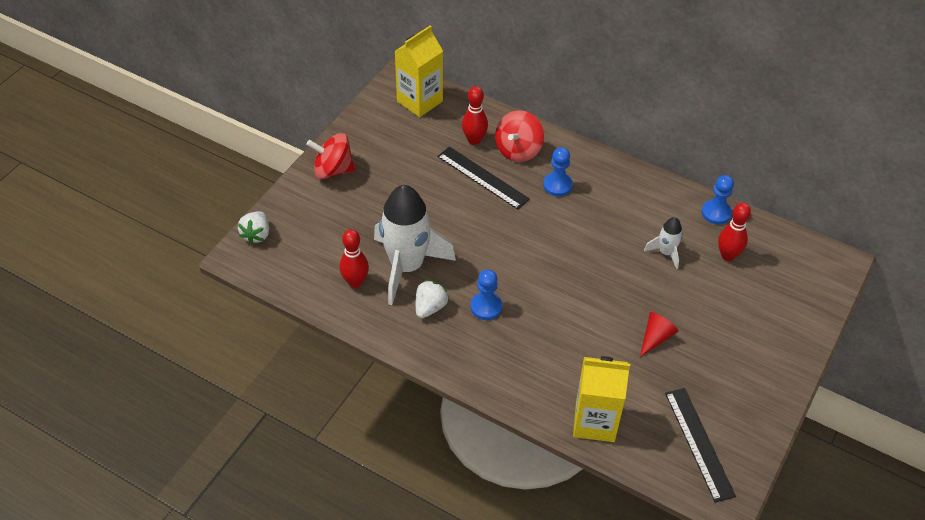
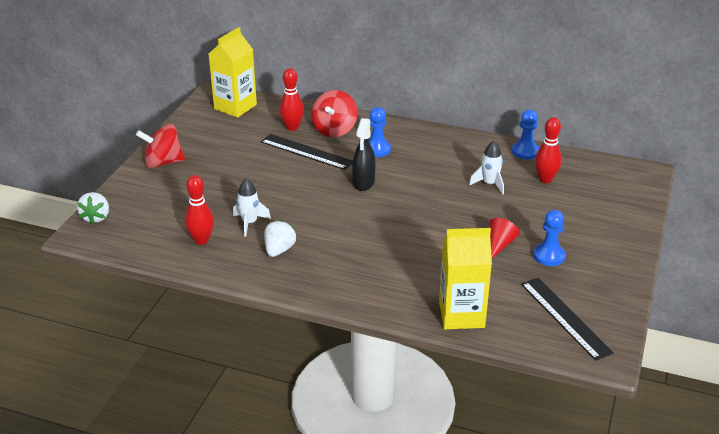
camera: 10 degrees left, 15 degrees down
(407, 267) = (249, 223): white rocket -> white rocket, size x0.46
(486, 307) = (333, 243): blue pawn -> blue pawn (549, 256)
(533, 230) = (363, 183): none -> black spray bottle

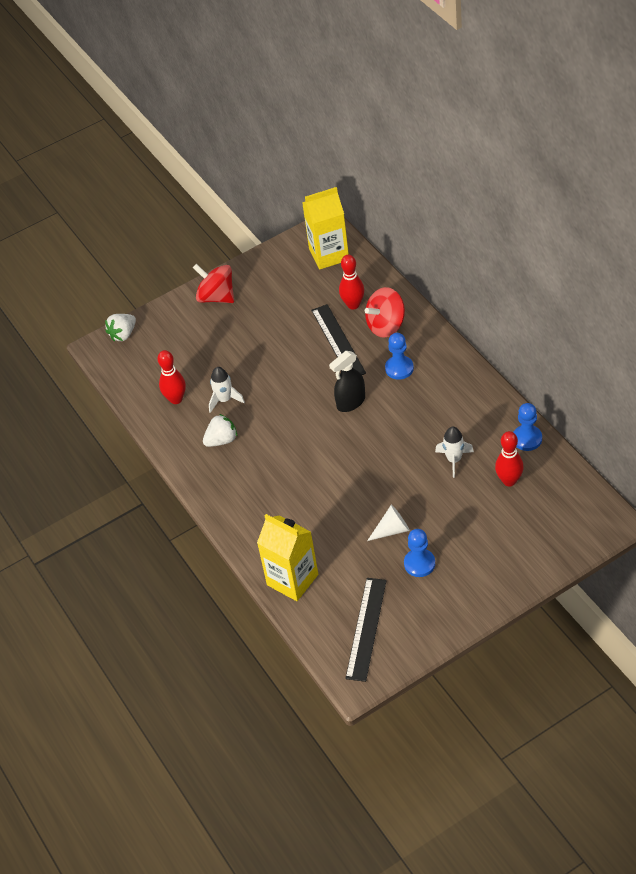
camera: 45 degrees right, 15 degrees up
(499, 245) = (392, 530): red cone -> white cone

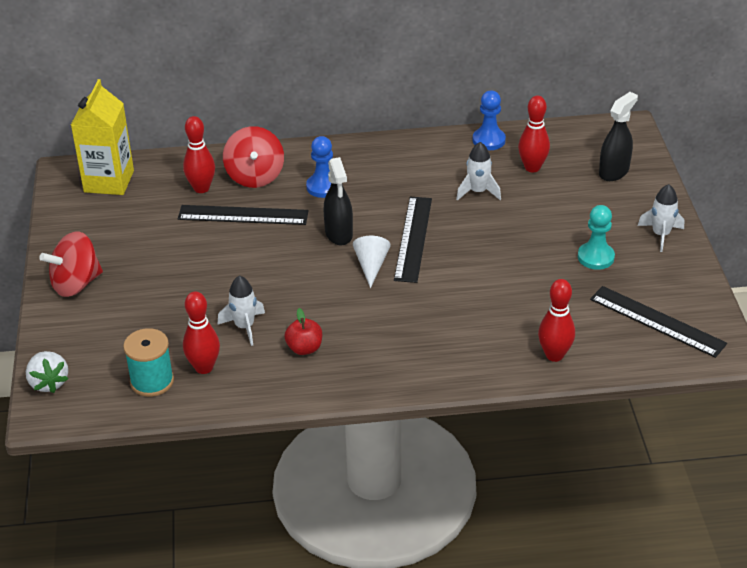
camera: 70 degrees left, 10 degrees down
(150, 381) = (152, 381): none -> turquoise spool
(221, 440) = (304, 348): white strawberry -> red apple
(292, 579) = (554, 355): yellow carton -> red bowling pin
(372, 446) = (413, 238): none -> black ruler
(392, 530) = (538, 261): white cone -> white cone (371, 266)
(419, 563) = (595, 257): blue pawn -> turquoise pawn
(475, 596) = (660, 235): none -> white rocket
(540, 535) = (614, 172): none -> black spray bottle

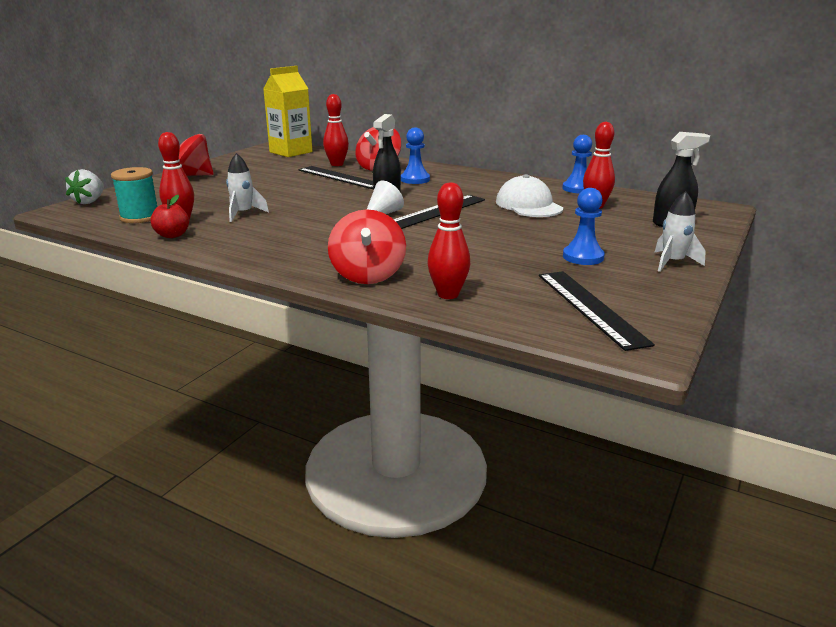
camera: 35 degrees right, 15 degrees down
(304, 348) = (259, 232): red apple -> red apple (172, 235)
(471, 361) = (368, 275): none -> red spinning top
(478, 192) = (528, 205): white rocket -> white cap
(595, 257) = (583, 257): turquoise pawn -> blue pawn

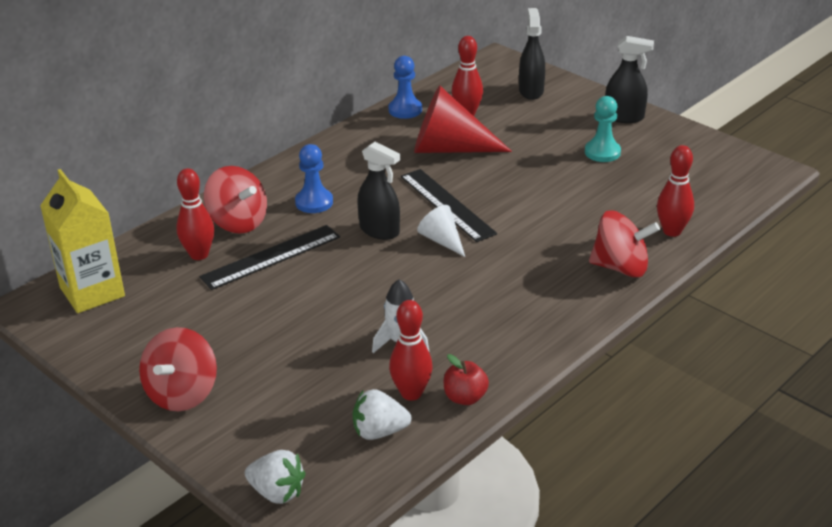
camera: 75 degrees left, 10 degrees up
(140, 217) = (379, 432): turquoise spool -> white strawberry
(528, 205) = (449, 148): white cap -> red cone
(583, 257) = (602, 152): blue pawn -> turquoise pawn
(590, 307) = (705, 173): black ruler -> none
(672, 263) = (624, 117): white rocket -> black spray bottle

